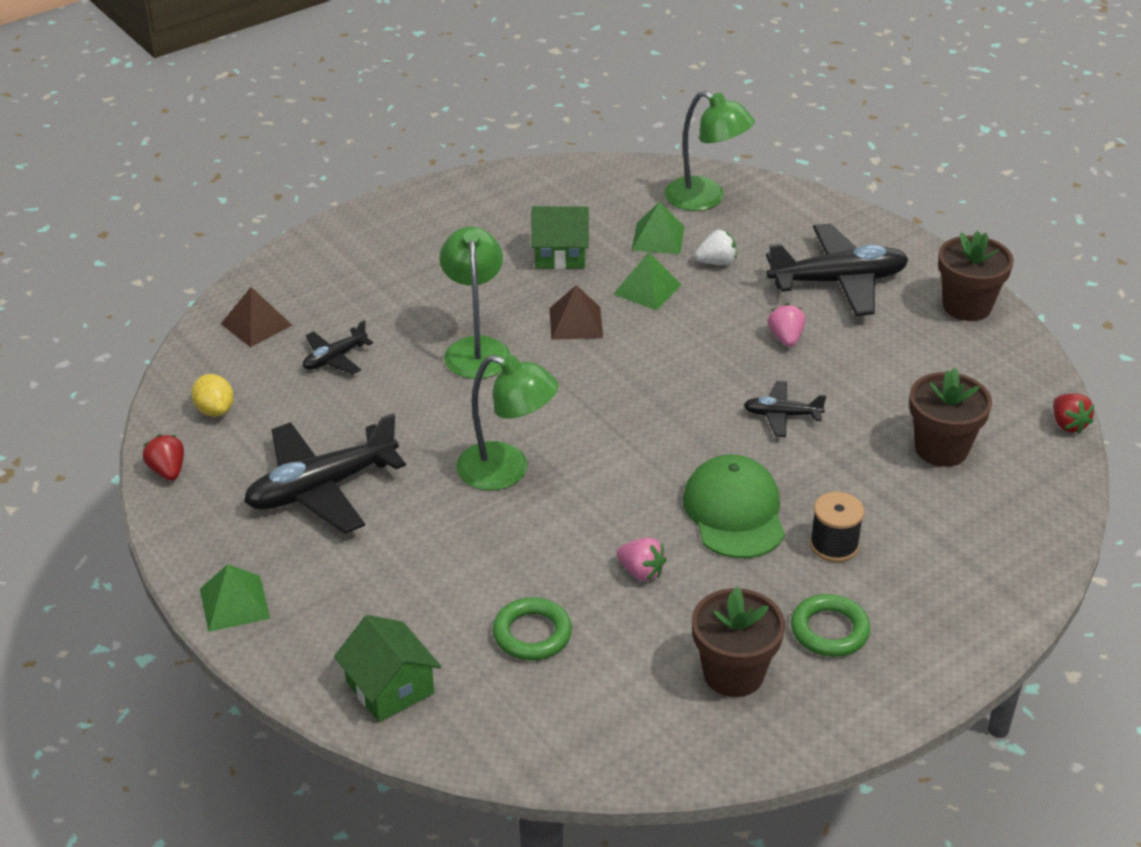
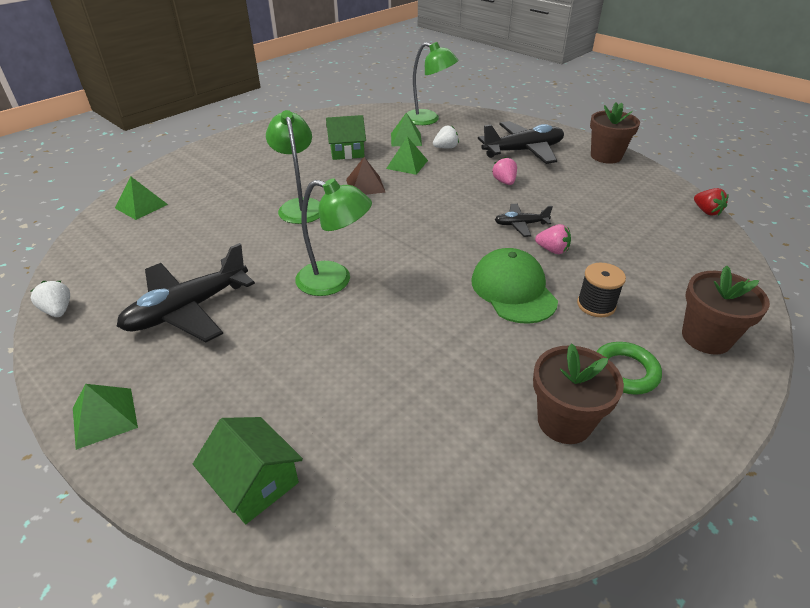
camera: 10 degrees left, 0 degrees up
(168, 471) = (58, 310): red strawberry -> white strawberry
(215, 410) = (104, 263): yellow lemon -> none
(256, 324) = (141, 206): brown pyramid -> green pyramid
(335, 358) = (198, 221): black plane -> none
(532, 634) = (380, 409): green ring -> none
(641, 572) = (458, 343): pink strawberry -> pink strawberry (552, 250)
(941, 448) = (635, 233): brown flower pot -> brown flower pot (706, 337)

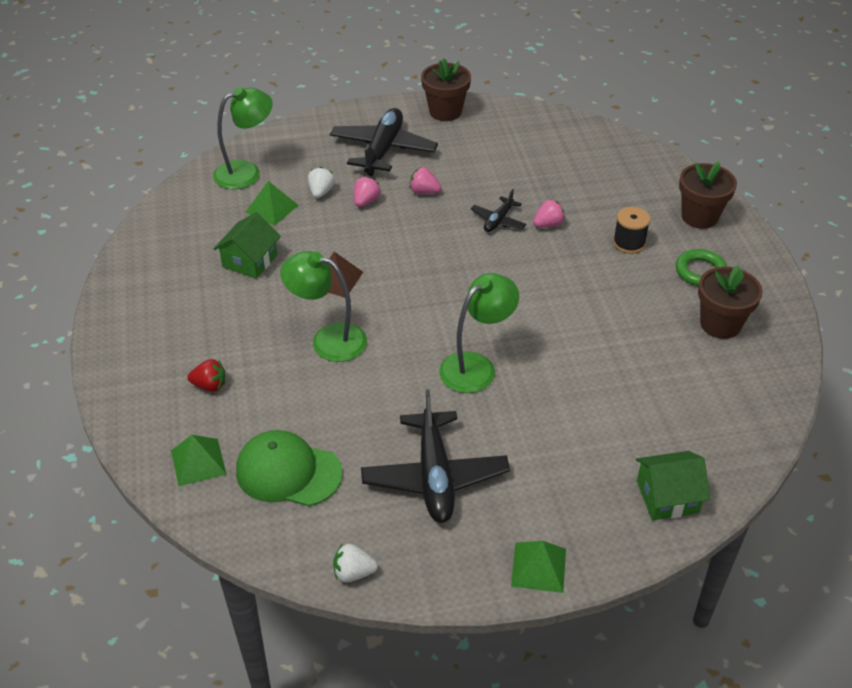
camera: 55 degrees left, 5 degrees up
(407, 164) = (325, 233): green pyramid -> none
(460, 165) = (366, 201): none -> pink strawberry
(513, 290) = (577, 273): green cap -> green cap (288, 472)
(706, 211) = (574, 119): red strawberry -> red strawberry (210, 385)

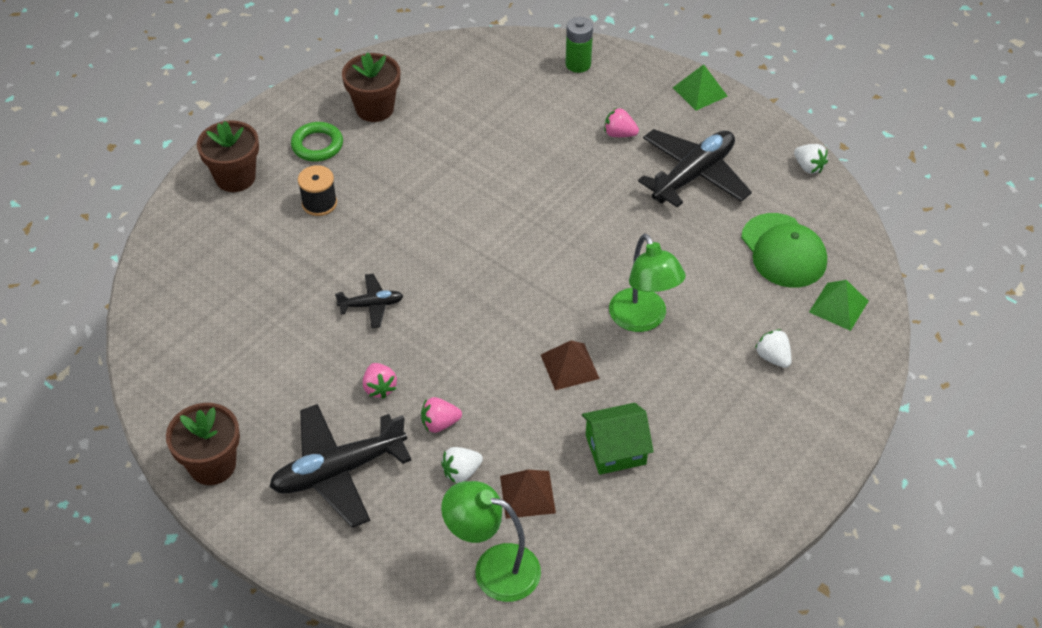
camera: 130 degrees left, 5 degrees up
(210, 385) = (773, 357): red strawberry -> white strawberry
(272, 208) = (527, 494): green pyramid -> brown pyramid
(476, 366) = (569, 214): green lamp -> none
(548, 224) = (343, 268): pink strawberry -> pink strawberry (619, 134)
(667, 497) = (578, 64): green house -> green battery

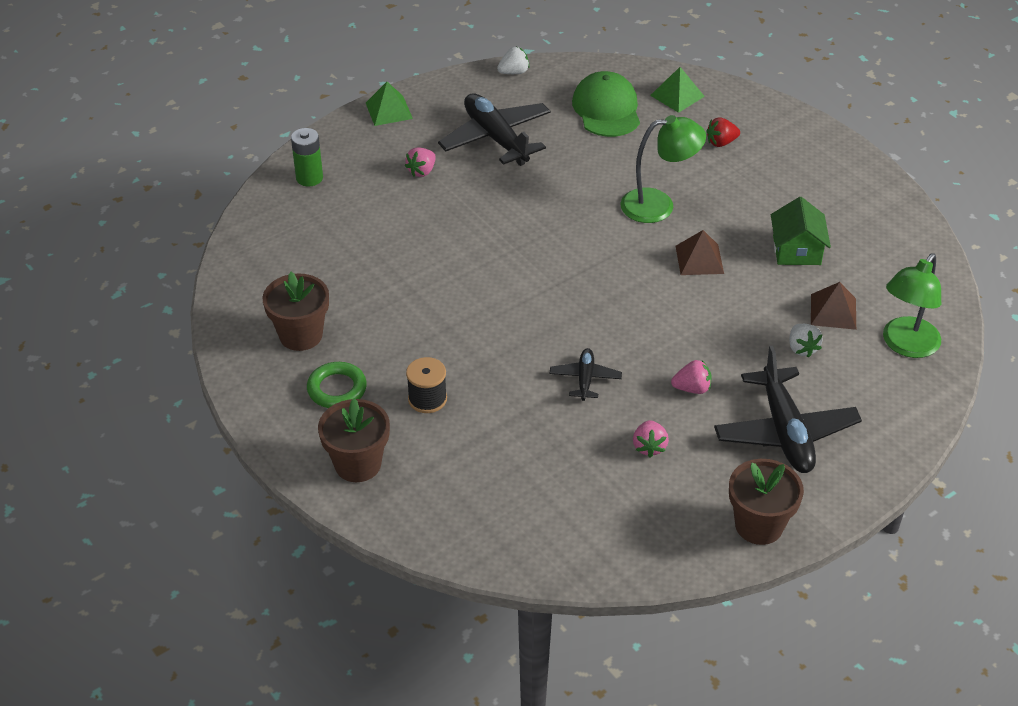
camera: 75 degrees left, 5 degrees down
(439, 423) = (744, 354): pink strawberry -> pink strawberry (649, 447)
(773, 357) = (721, 142): white strawberry -> red strawberry
(783, 251) = (606, 109): green cap -> green cap turned 90 degrees counterclockwise

